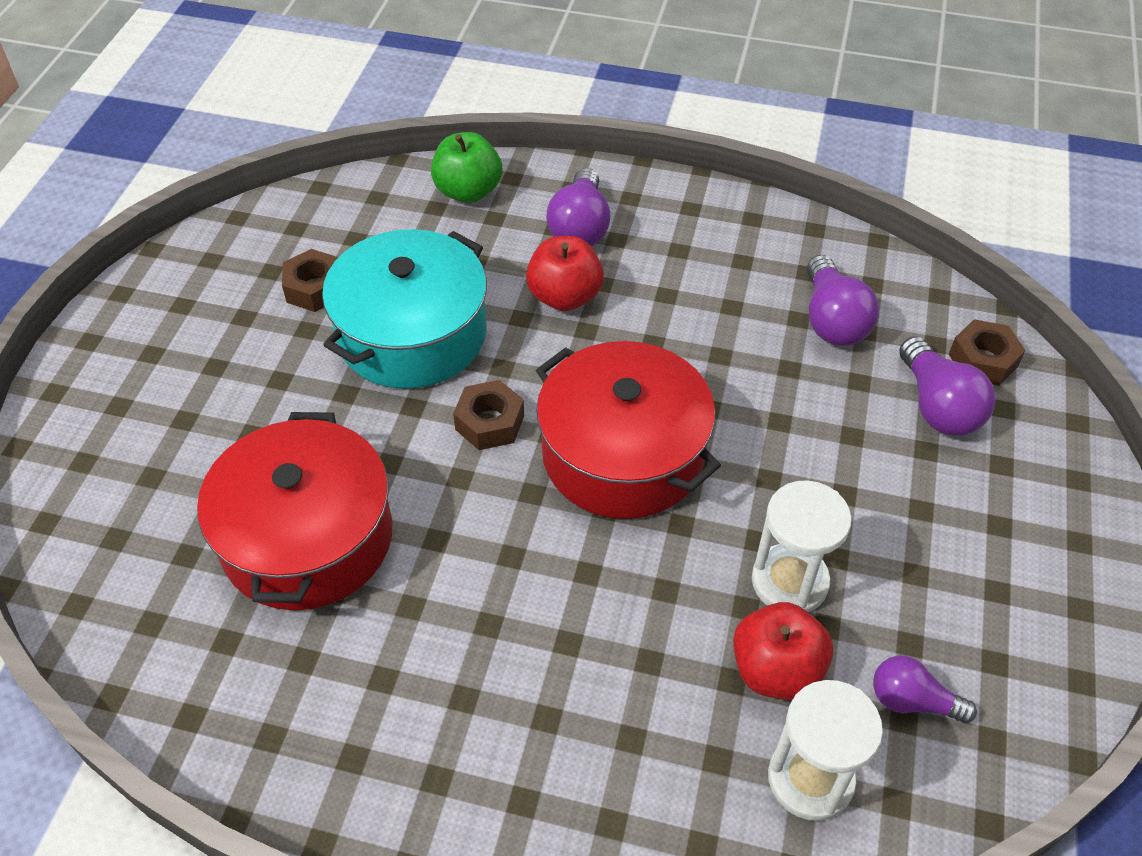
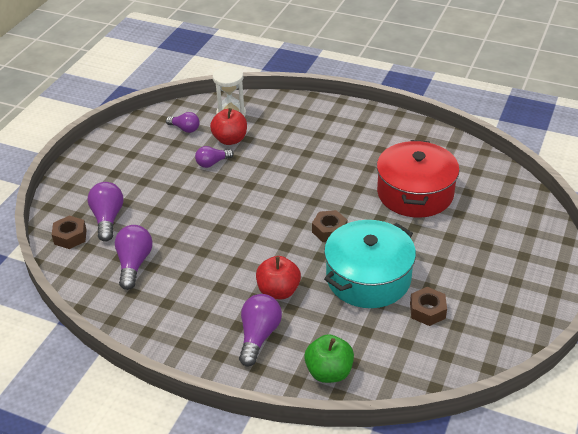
camera: 170 degrees left, 10 degrees down
(623, 454) = (267, 212): red pot -> none
(789, 581) = (212, 163): white hourglass -> purple light bulb

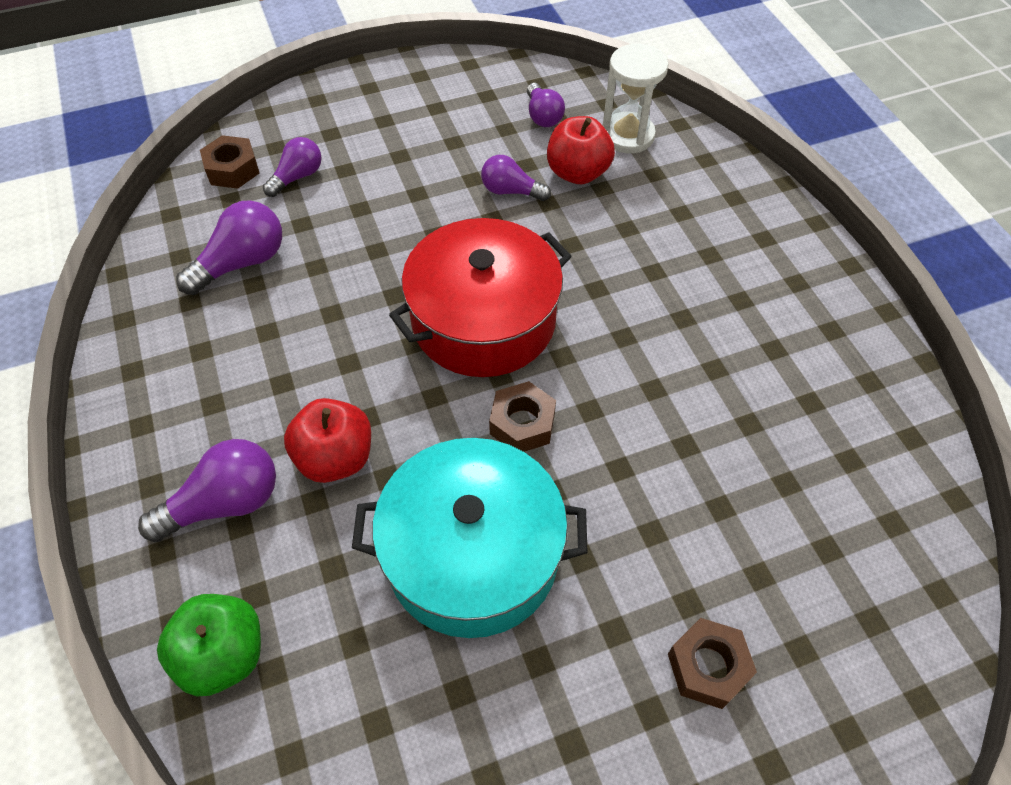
camera: 45 degrees right, 15 degrees up
(108, 219) = (297, 177): purple light bulb -> purple light bulb, size x0.66
(415, 193) = (732, 473): red pot -> red pot (483, 320)
(427, 311) = (480, 702): brown nut -> brown nut (708, 667)

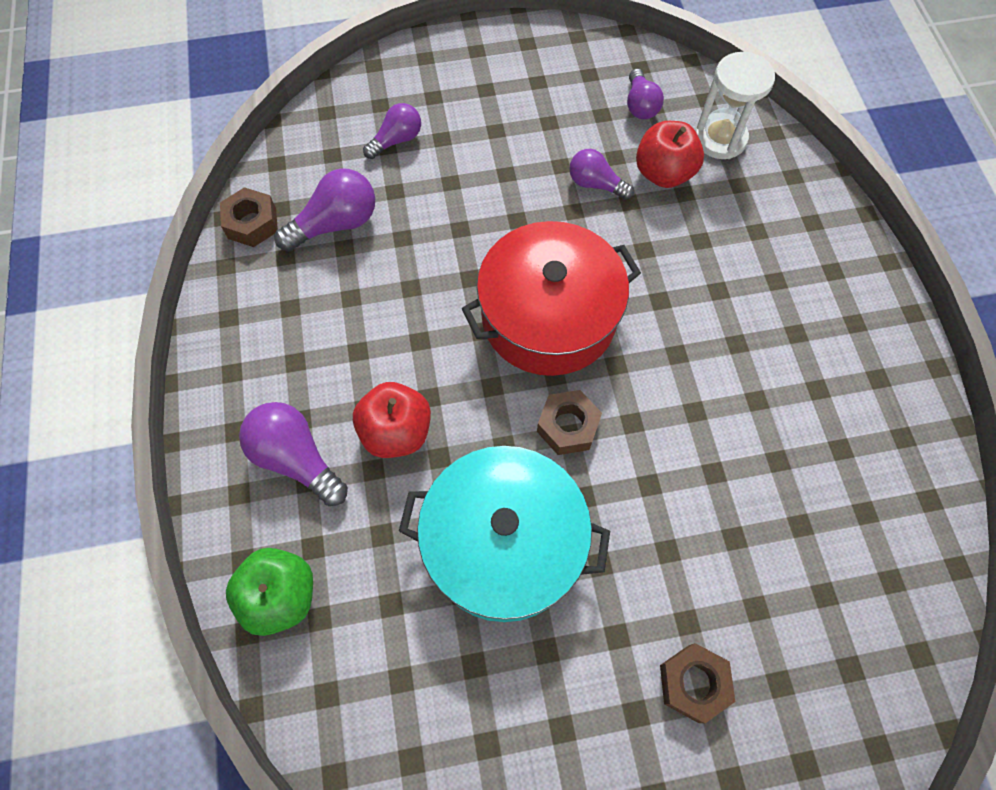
camera: 10 degrees right, 10 degrees up
(225, 503) = (296, 458): purple light bulb -> purple light bulb turned 120 degrees counterclockwise
(232, 169) = (337, 124): brown nut -> brown nut (252, 223)

